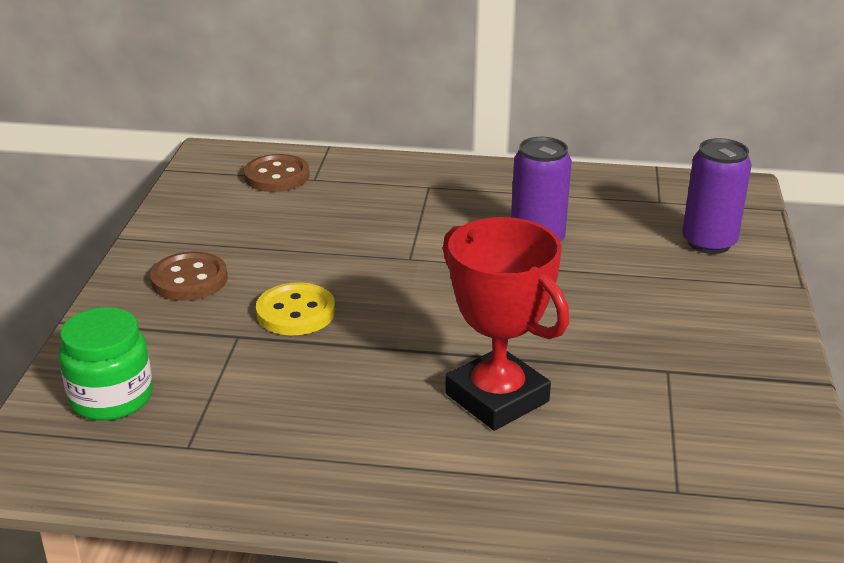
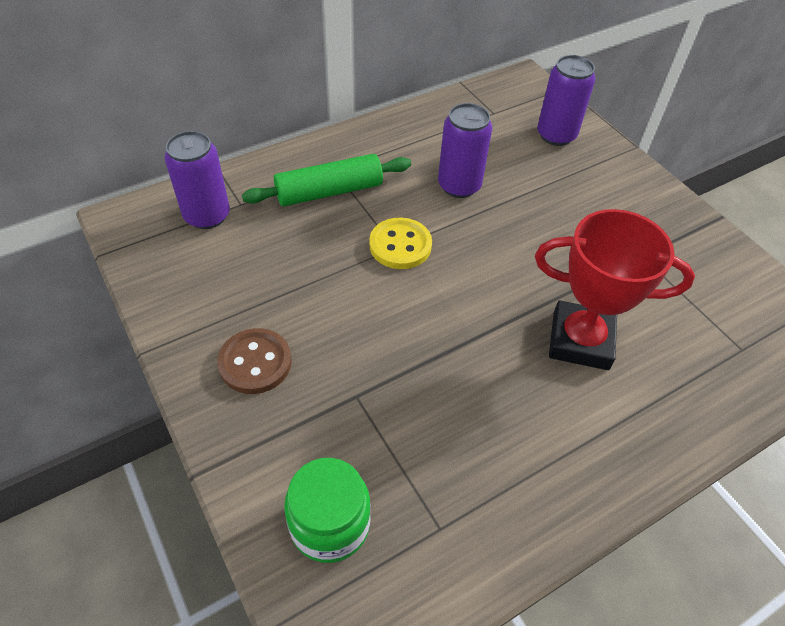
camera: 40 degrees left, 20 degrees up
(277, 176) = (207, 216): brown button -> purple can
(295, 312) = (373, 346): yellow button -> yellow button (400, 245)
(402, 199) = (329, 191): none -> green rolling pin

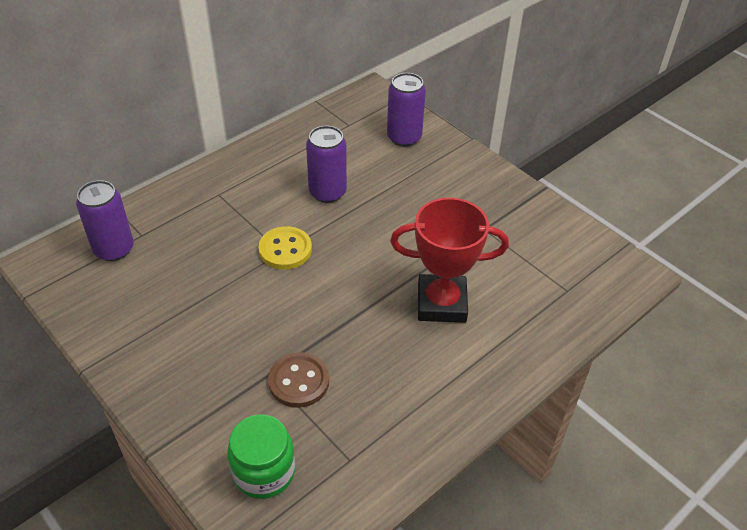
camera: 10 degrees left, 5 degrees down
(255, 362) = (180, 362): brown button -> brown button (299, 381)
(329, 191) = (217, 213): green rolling pin -> none

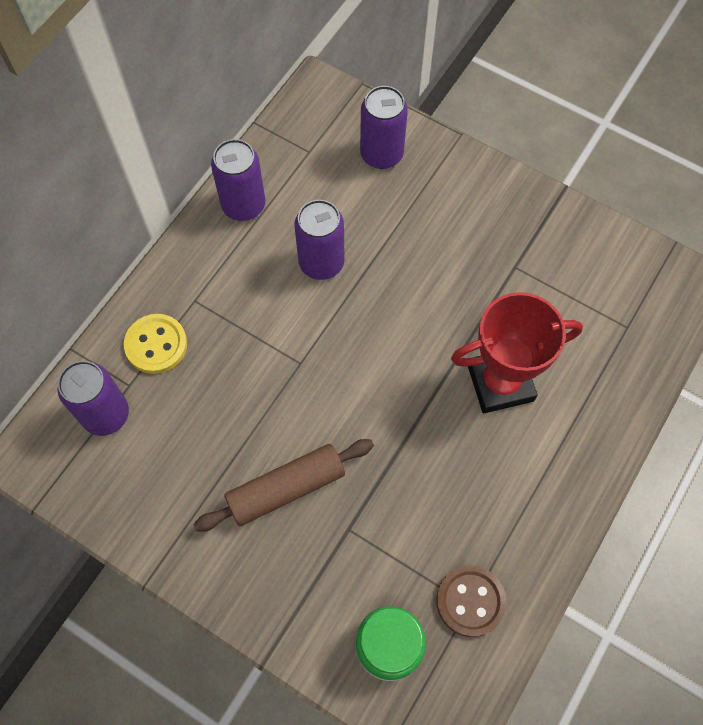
camera: 15 degrees left, 20 degrees up
(230, 333) = (286, 489): none -> brown rolling pin
(284, 146) = (243, 205): none -> purple can
(285, 250) = (303, 359): yellow button -> yellow button (156, 345)
(299, 381) = (384, 528): brown button -> brown button (470, 601)

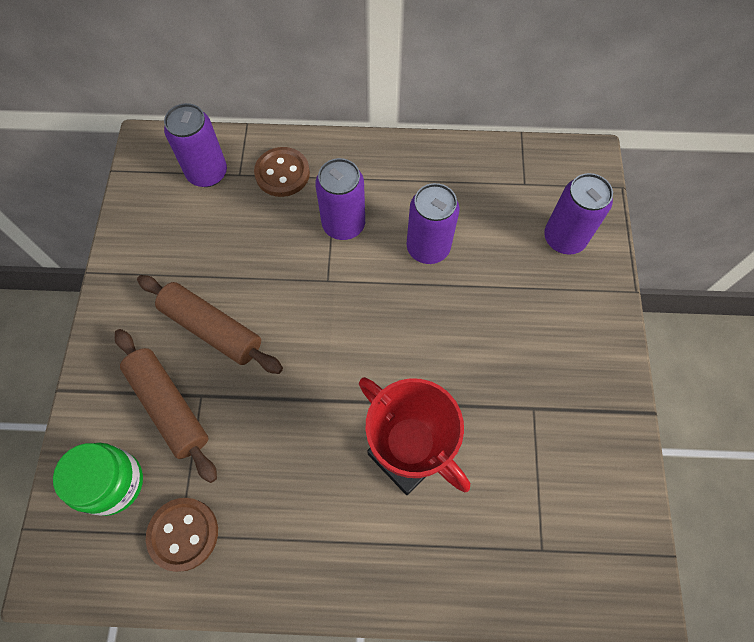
camera: 60 degrees right, 0 degrees up
(156, 345) = (282, 173): yellow button -> brown button
(243, 205) = (440, 165): purple can -> purple can (343, 224)
(342, 563) = (169, 406): none -> brown rolling pin

